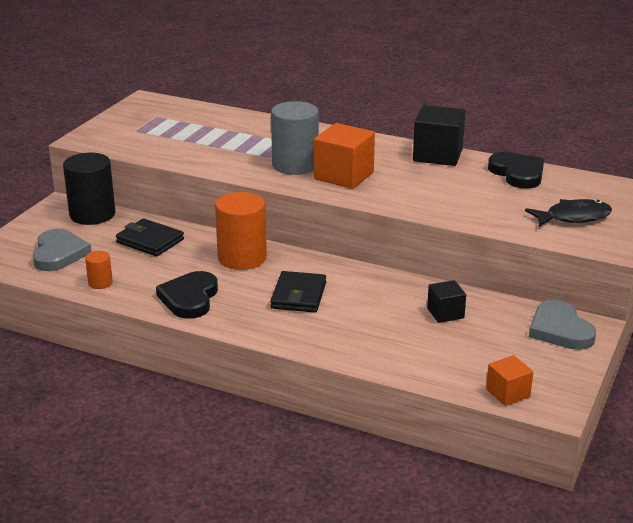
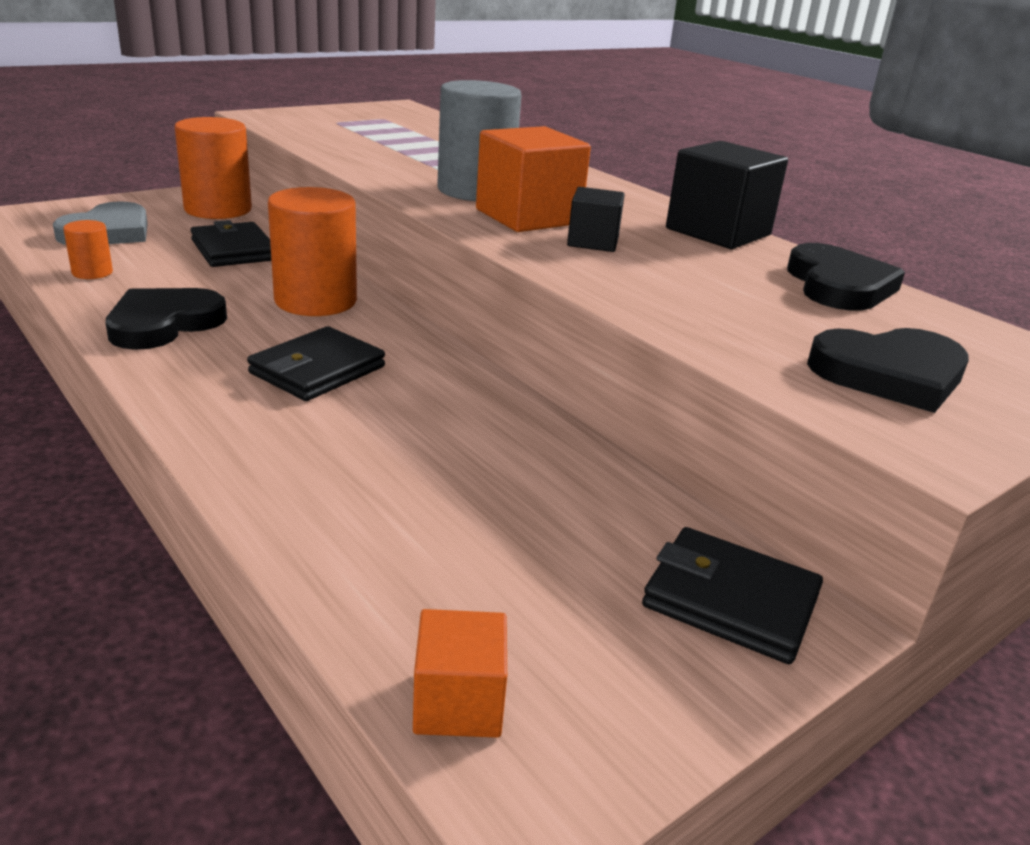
camera: 25 degrees right, 0 degrees up
(92, 214) = (218, 209): black cylinder -> orange cylinder
(445, 313) = (523, 480): black cube -> black cube (593, 242)
(560, 330) = (730, 601): grey heart -> black wallet
(573, 217) = (890, 374): black fish -> black heart

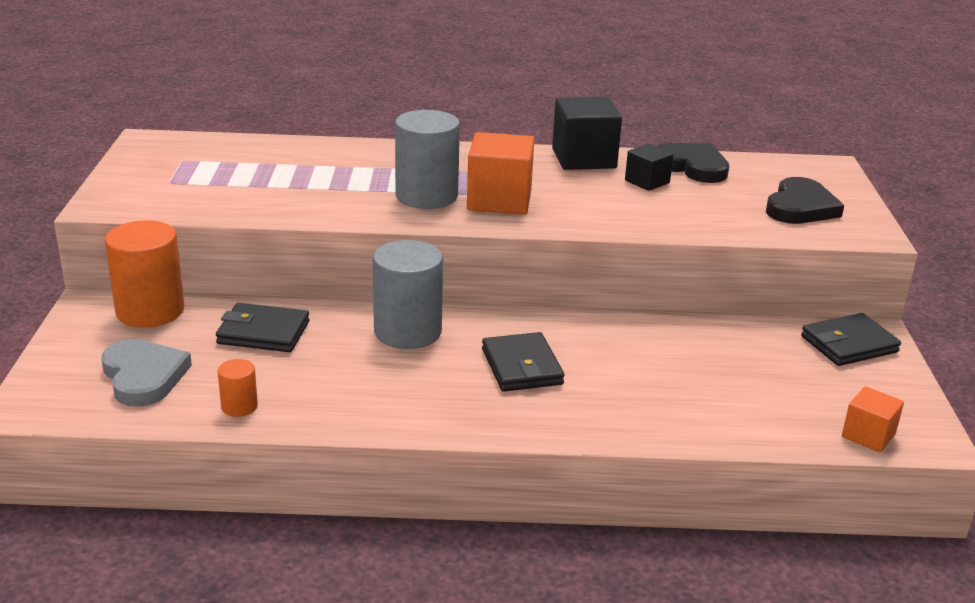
camera: 50 degrees left, 0 degrees up
(164, 323) = (384, 401): black heart -> none
(315, 301) = (408, 332): orange cylinder -> grey cylinder
(593, 242) = (565, 199): black cube -> black cube (647, 182)

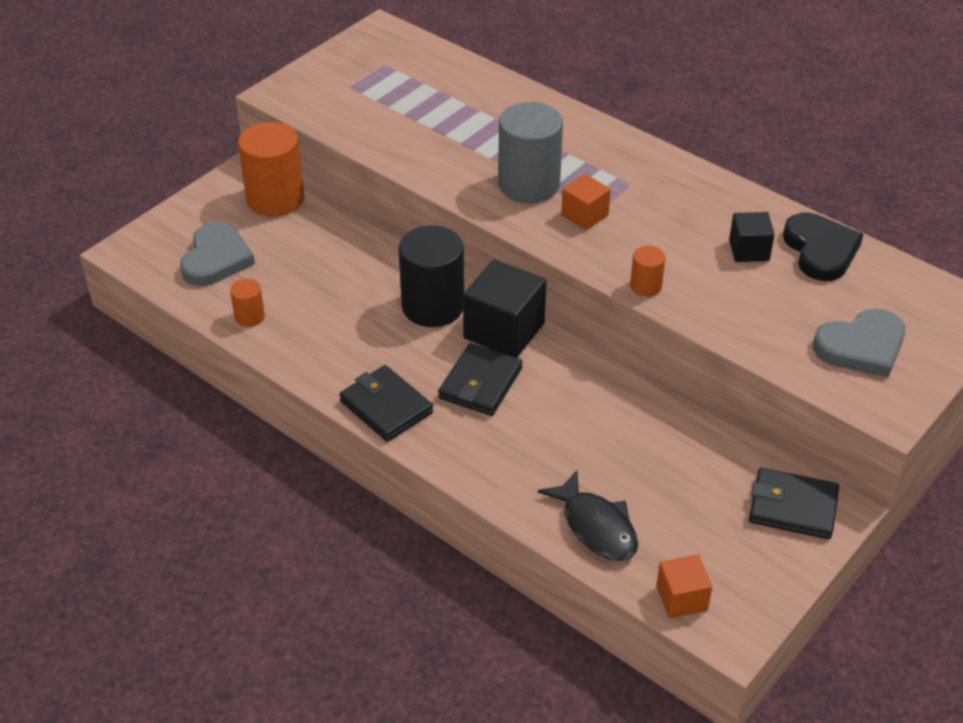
camera: 40 degrees right, 15 degrees up
(263, 333) = (330, 257): black wallet -> black wallet (386, 407)
(408, 332) = (433, 306): grey cylinder -> black cylinder
(499, 200) = (584, 215): orange cube -> orange cube, size x0.57
(584, 158) = (725, 196): black cube -> black cube (504, 331)
(610, 225) = (645, 286): none -> orange cylinder
(745, 420) = (596, 527): none -> black fish
(800, 207) = (861, 347): black heart -> grey heart

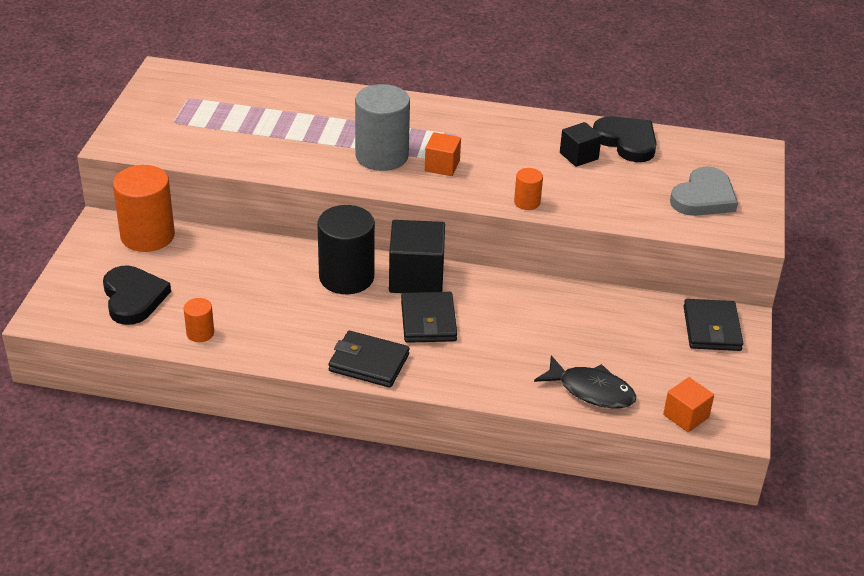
camera: 30 degrees left, 5 degrees down
(216, 259) = (133, 298): grey heart -> black heart
(792, 507) = (712, 329): black wallet -> black wallet turned 75 degrees counterclockwise

